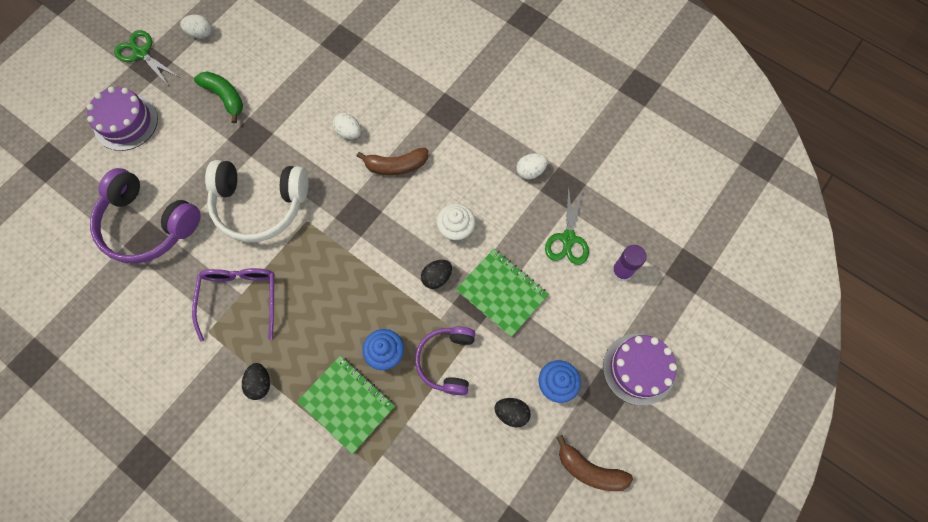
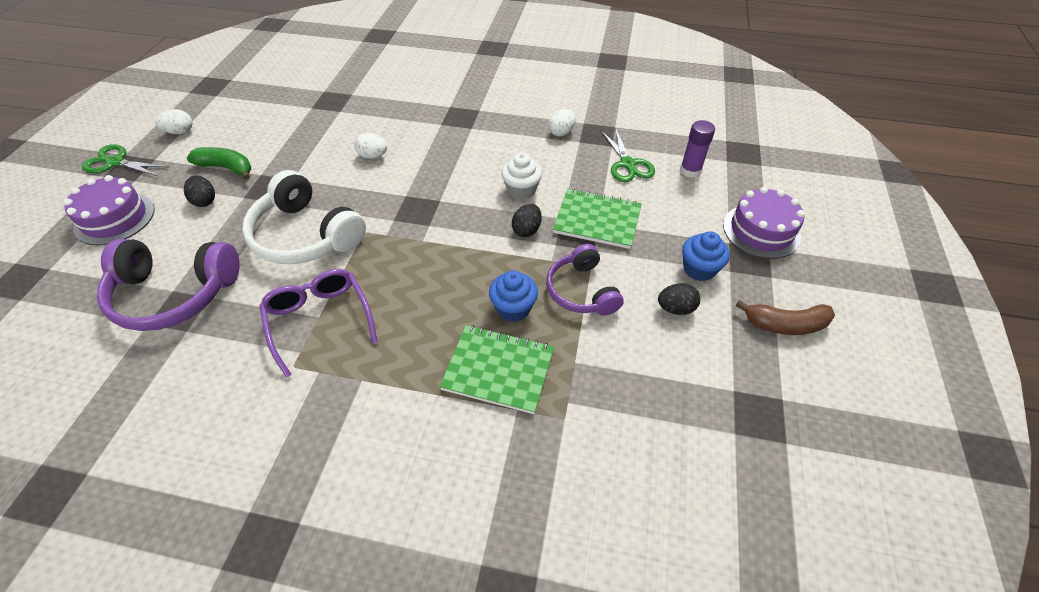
camera: 25 degrees left, 20 degrees down
(260, 205) = (305, 235): white headphones -> white headphones turned 60 degrees clockwise
(260, 383) = (383, 391): black egg -> black egg (205, 201)
(396, 165) = (434, 165): brown banana -> none

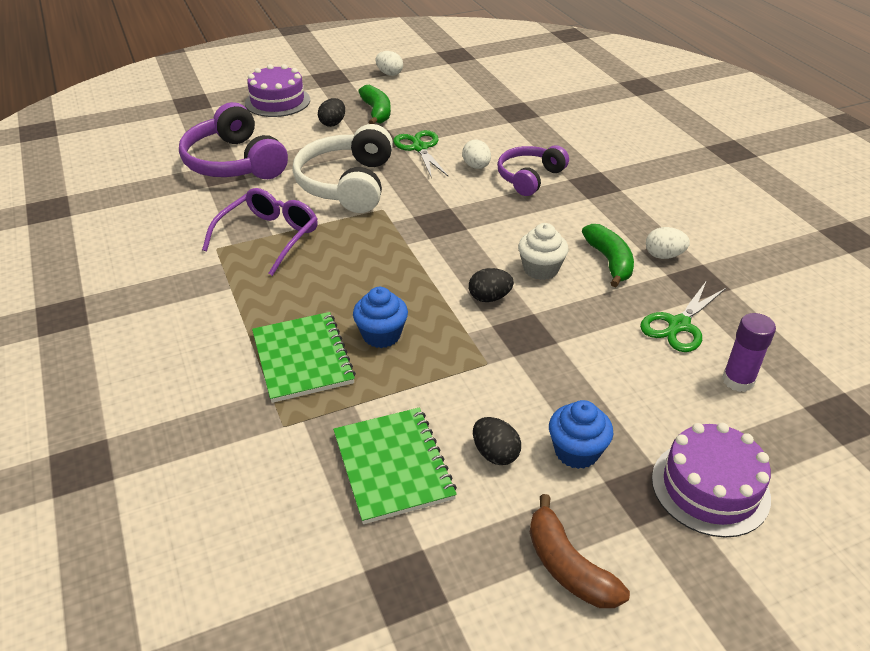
camera: 55 degrees right, 10 degrees down
(115, 162) = (328, 70): green scissors -> green scissors (420, 148)
(544, 156) = (609, 261): none -> green banana
(581, 291) = (448, 370): purple headphones -> purple headphones (529, 177)
(597, 220) = (560, 339): green notebook -> green notebook (393, 466)

